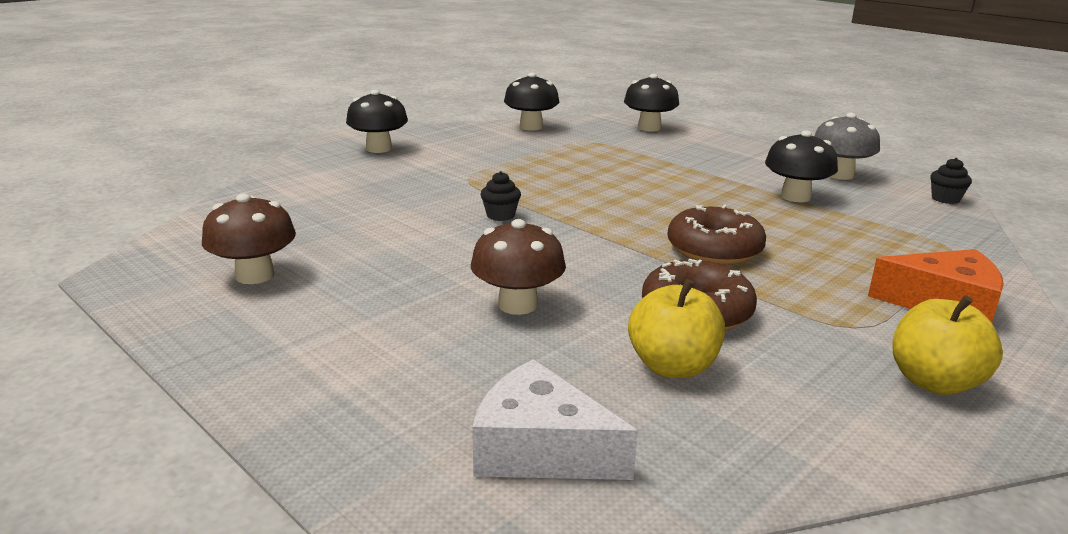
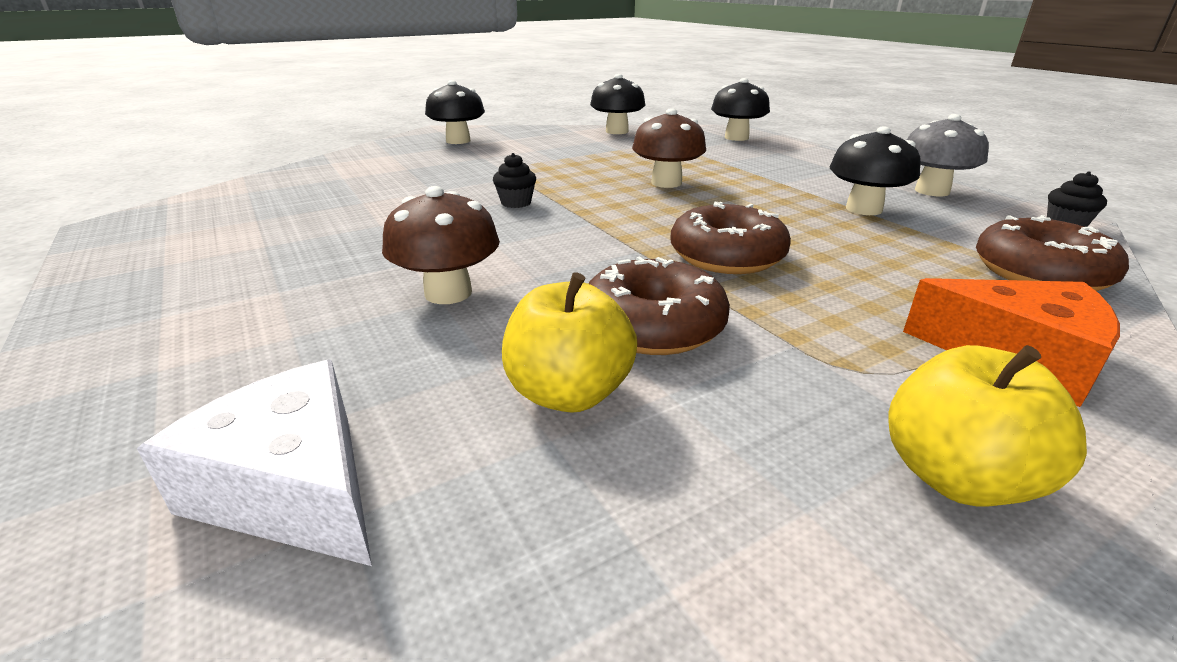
camera: 15 degrees right, 5 degrees up
(255, 275) = (224, 237): brown mushroom -> brown mushroom (666, 183)
(940, 241) = (1040, 273): none -> brown donut

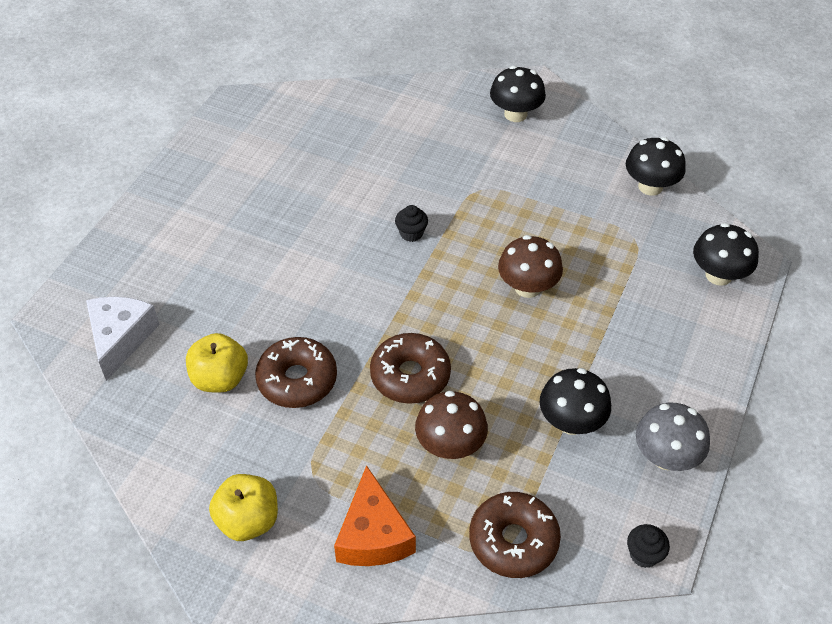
camera: 55 degrees right, 20 degrees up
(448, 293) = (270, 285): brown mushroom -> brown mushroom (450, 445)

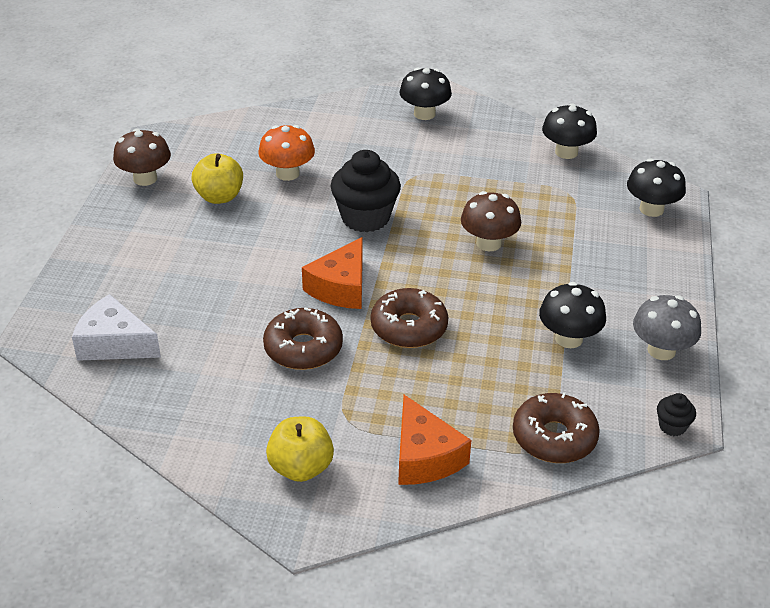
camera: 15 degrees left, 10 degrees down
(120, 338) = (114, 343): white cheese -> white cheese turned 60 degrees counterclockwise
(220, 379) = (227, 360): yellow apple -> yellow apple (219, 197)
(351, 166) = (287, 173): none -> orange mushroom
(358, 313) = (341, 287): none -> orange cheese
(411, 233) = (365, 218): black cupcake -> black cupcake, size x2.18
(450, 445) = (467, 375): brown mushroom -> brown mushroom (145, 178)

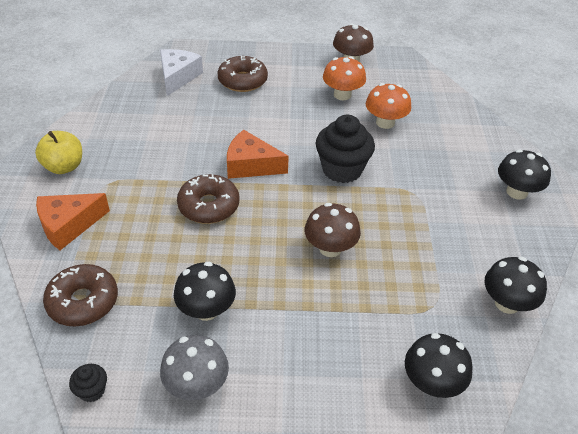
camera: 80 degrees right, 5 degrees up
(219, 197) = (342, 95): yellow apple -> orange mushroom
(303, 348) = (180, 154): brown donut -> brown donut (242, 81)

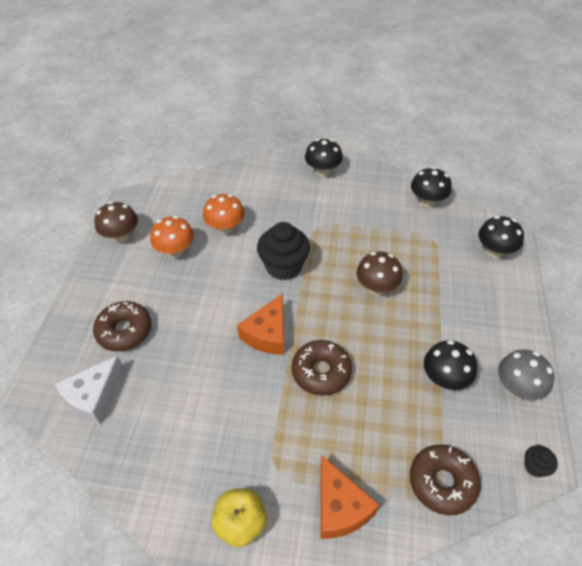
camera: 80 degrees left, 5 degrees up
(178, 77) = (94, 396): white cheese -> white cheese turned 75 degrees counterclockwise

